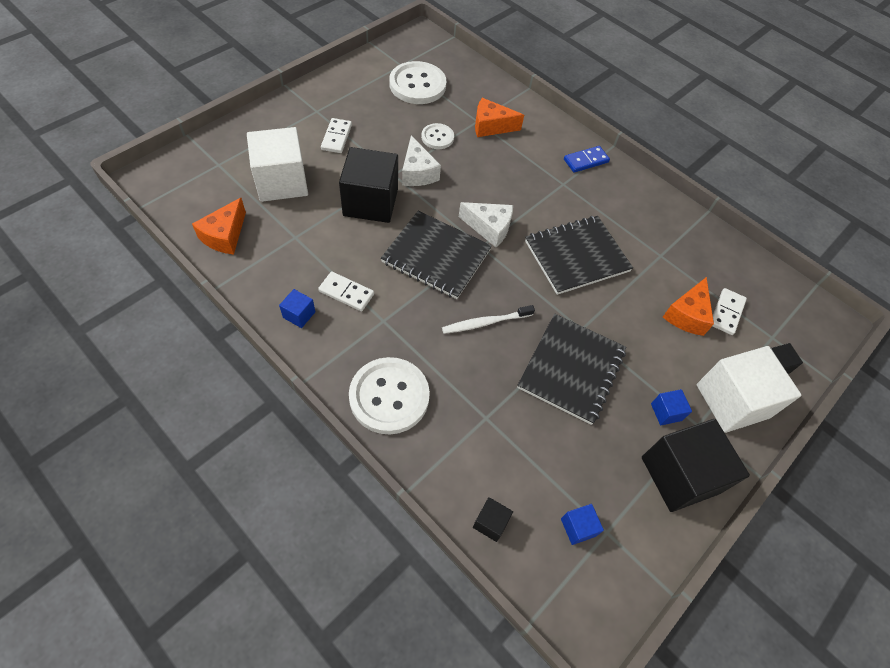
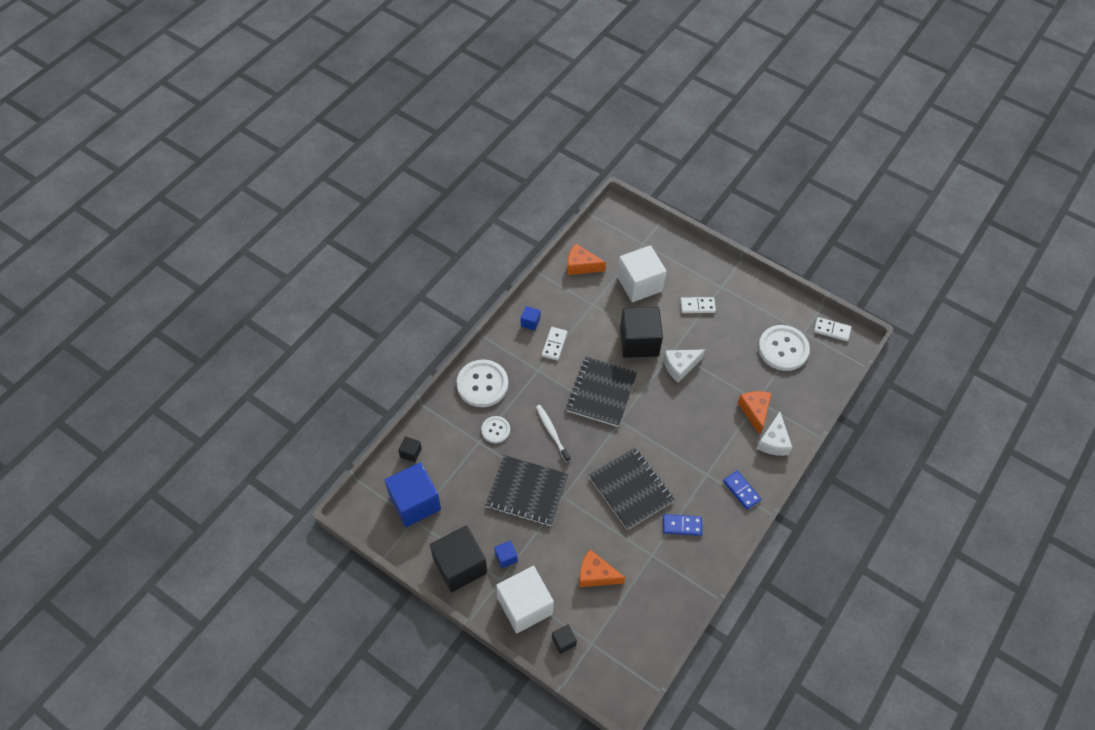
camera: 85 degrees right, 0 degrees up
(437, 137) = (725, 374): white button -> white button (495, 430)
(489, 228) = (639, 424): white cheese -> white cheese (773, 441)
(578, 527) = (415, 502): blue cube -> blue cube, size x2.30
(625, 220) = (682, 525): none -> blue domino
(726, 313) = (606, 607): white domino -> white domino (831, 330)

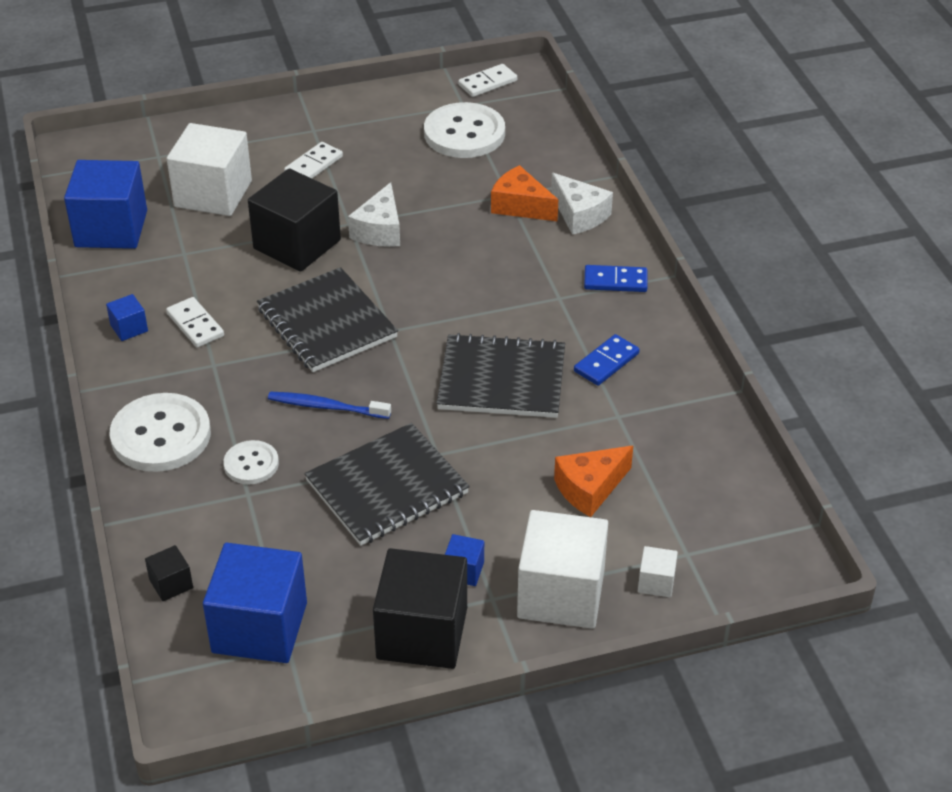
camera: 50 degrees left, 15 degrees down
(552, 432) = (326, 407): white toothbrush -> blue toothbrush
(563, 641) = (656, 582): black cube -> white cube
(581, 265) = (111, 229): orange cheese -> blue cube

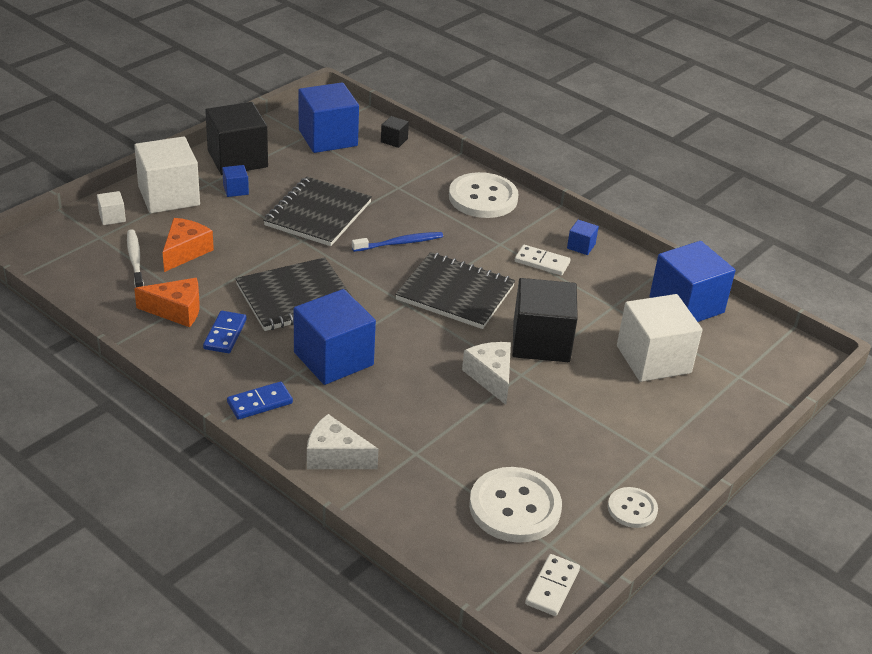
camera: 145 degrees right, 5 degrees down
(251, 464) = (412, 200): white button -> white button (632, 509)
(313, 165) = (609, 417): white domino -> none
(514, 298) = (333, 359): none -> blue cube
(520, 206) = (395, 445): orange cheese -> orange cheese (176, 311)
(657, 498) = (135, 260): none -> white toothbrush

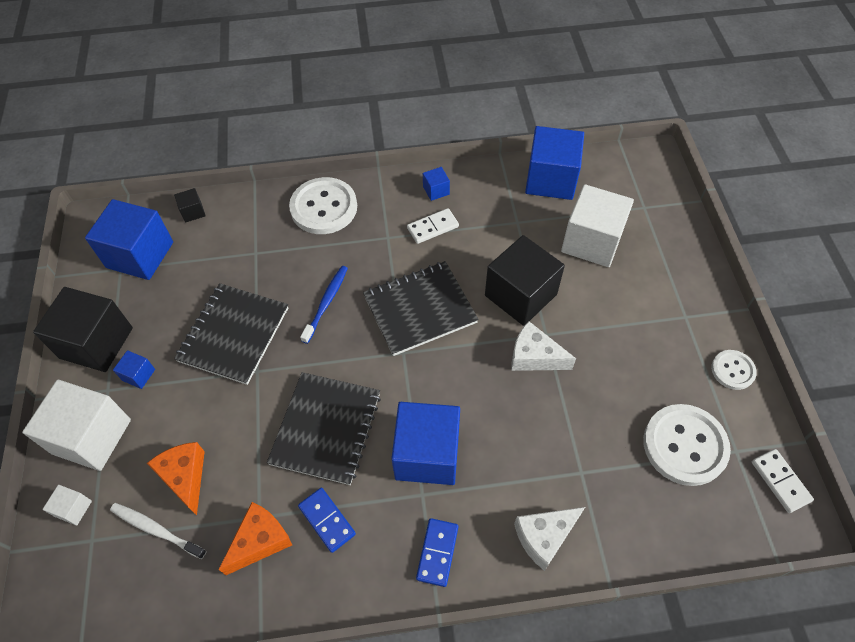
camera: 45 degrees left, 20 degrees up
(318, 214) = (234, 334): black notebook -> black notebook turned 45 degrees clockwise

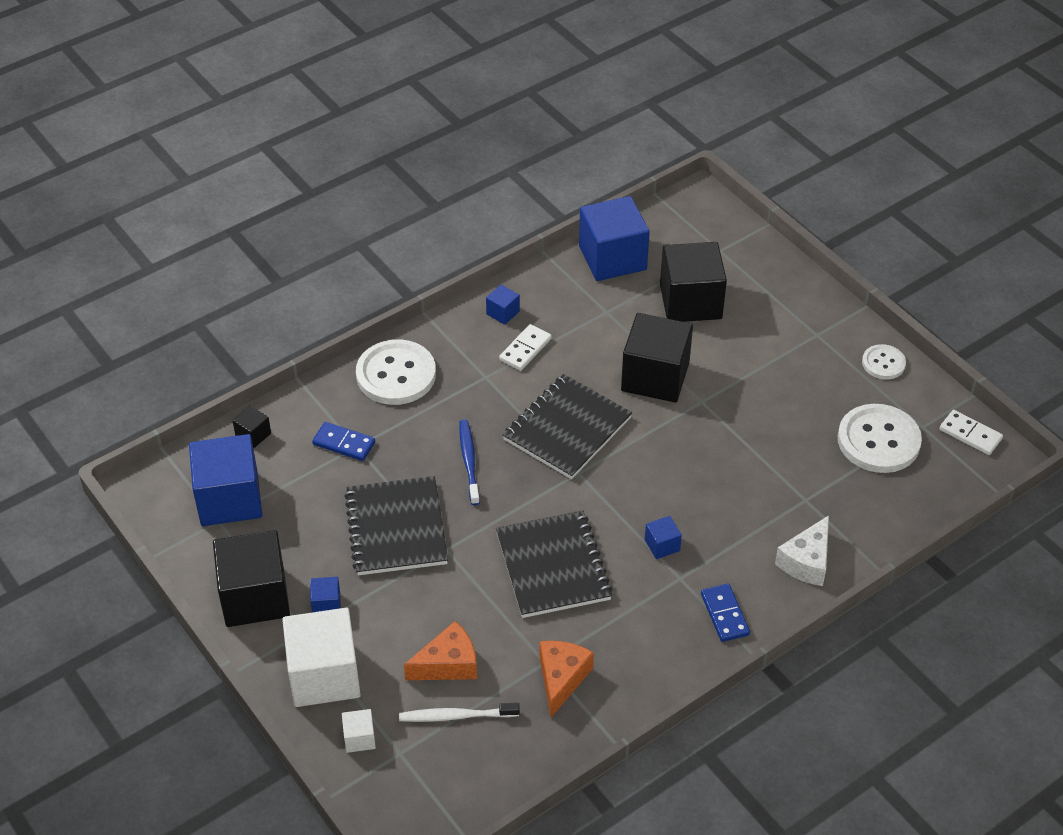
camera: 30 degrees left, 10 degrees down
(185, 477) = (448, 664): orange cheese -> orange cheese turned 120 degrees clockwise
(327, 520) = (610, 636): blue domino -> blue domino (344, 443)
(427, 454) = (662, 545): blue cube -> blue cube, size x0.43
(534, 356) = (703, 424): white cheese -> none
(592, 241) = (690, 301): white cube -> black cube

